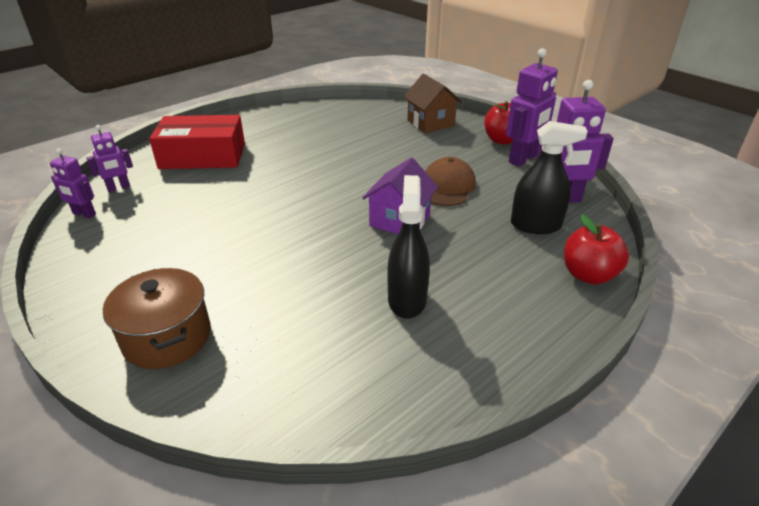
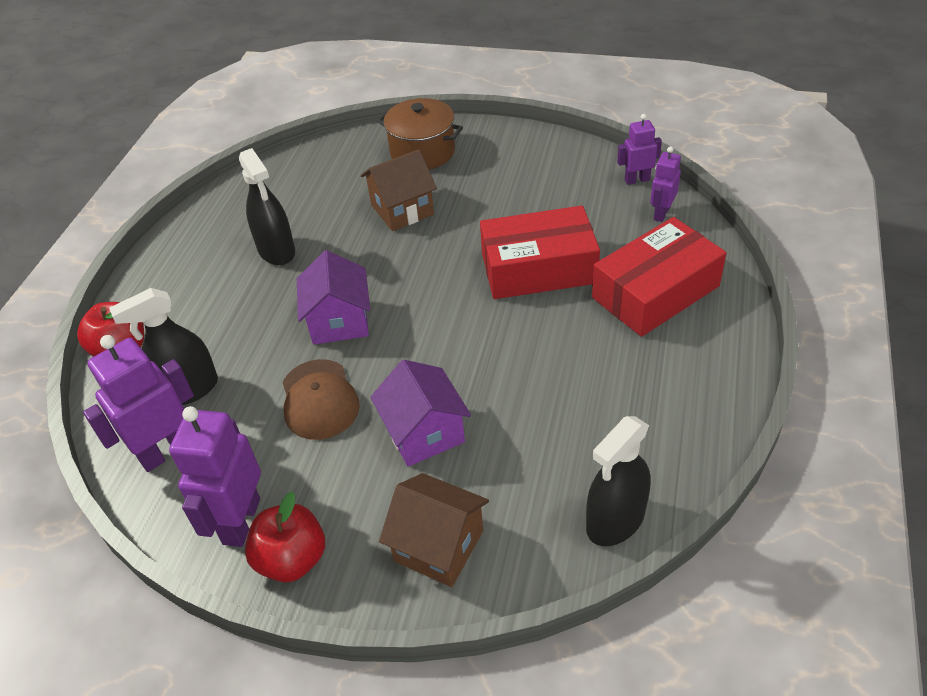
camera: 150 degrees right, 10 degrees up
(238, 193) = (538, 268): none -> red box
(264, 281) = (402, 209): none -> brown house
(351, 106) = (615, 520): none -> black spray bottle
(400, 153) = (424, 433): none -> purple house

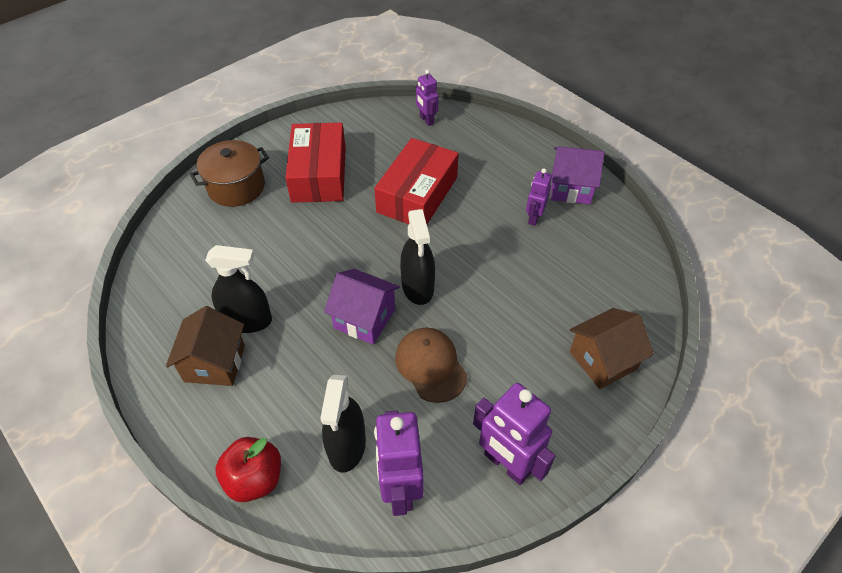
camera: 60 degrees left, 5 degrees up
(292, 559) = (561, 446): red apple -> none
(319, 399) = (430, 365): brown cap -> brown cap turned 135 degrees counterclockwise
(402, 209) = (286, 228): brown house -> brown house (215, 363)
(424, 433) = (508, 322): purple house -> purple house (571, 188)
(615, 520) = (638, 270): black spray bottle -> black spray bottle (417, 287)
(637, 180) = (386, 112): purple robot -> purple robot (534, 218)
(655, 292) = (487, 159): red box -> red box (319, 174)

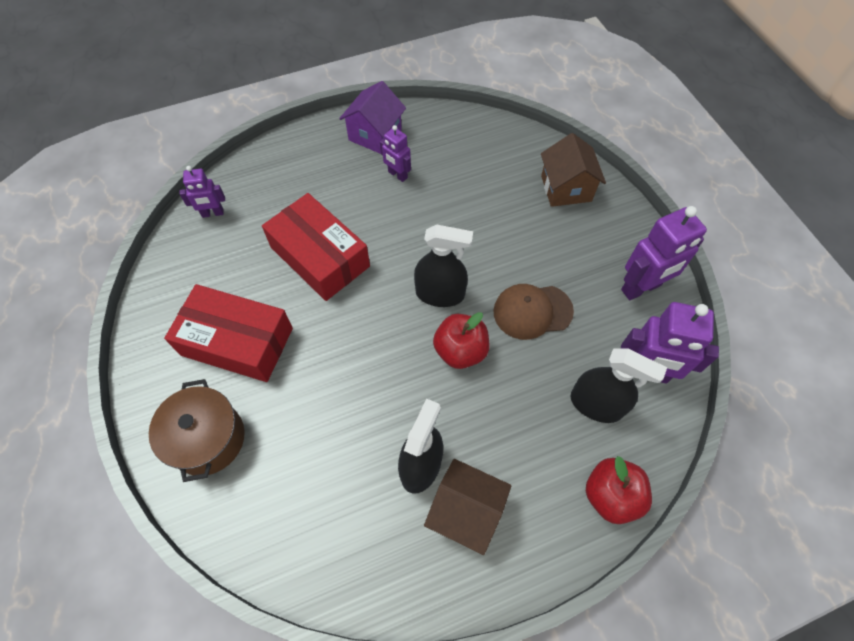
camera: 70 degrees left, 10 degrees up
(364, 318) = (460, 351): purple house -> red apple

